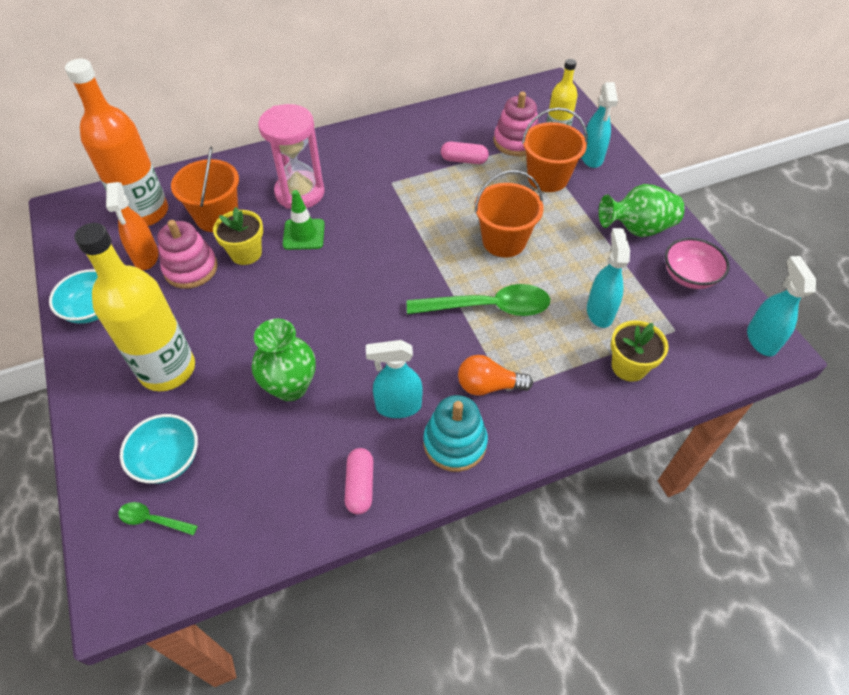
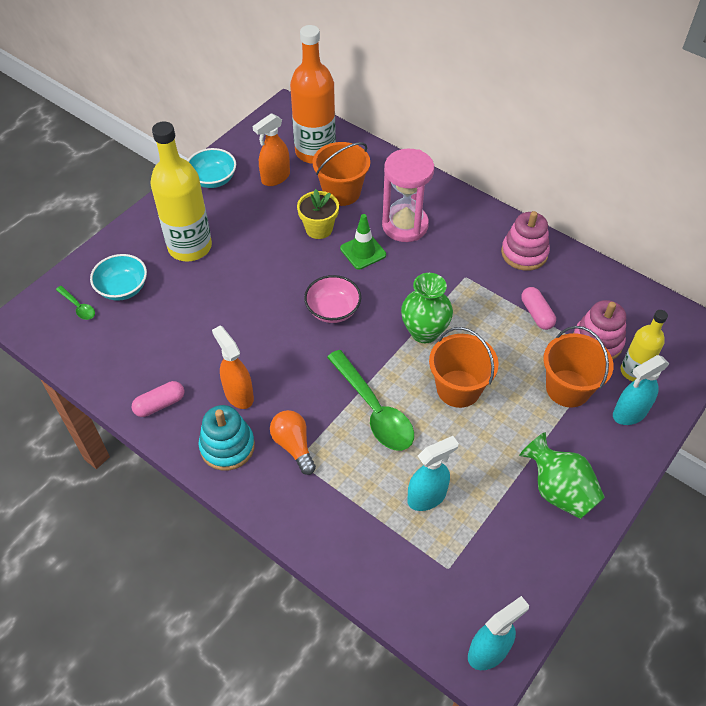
camera: 60 degrees right, 0 degrees up
(153, 520) = (78, 307): green spoon -> green spoon turned 150 degrees clockwise
(191, 269) = (282, 207): pink stacking toy -> pink stacking toy (524, 253)
(290, 387) = (217, 321): green vase -> green vase (424, 332)
(398, 406) = (238, 394): turquoise spray bottle -> orange spray bottle
(629, 366) = (379, 543): yellow flower pot -> none
(689, 276) = (527, 558): pink bowl -> pink bowl (333, 310)

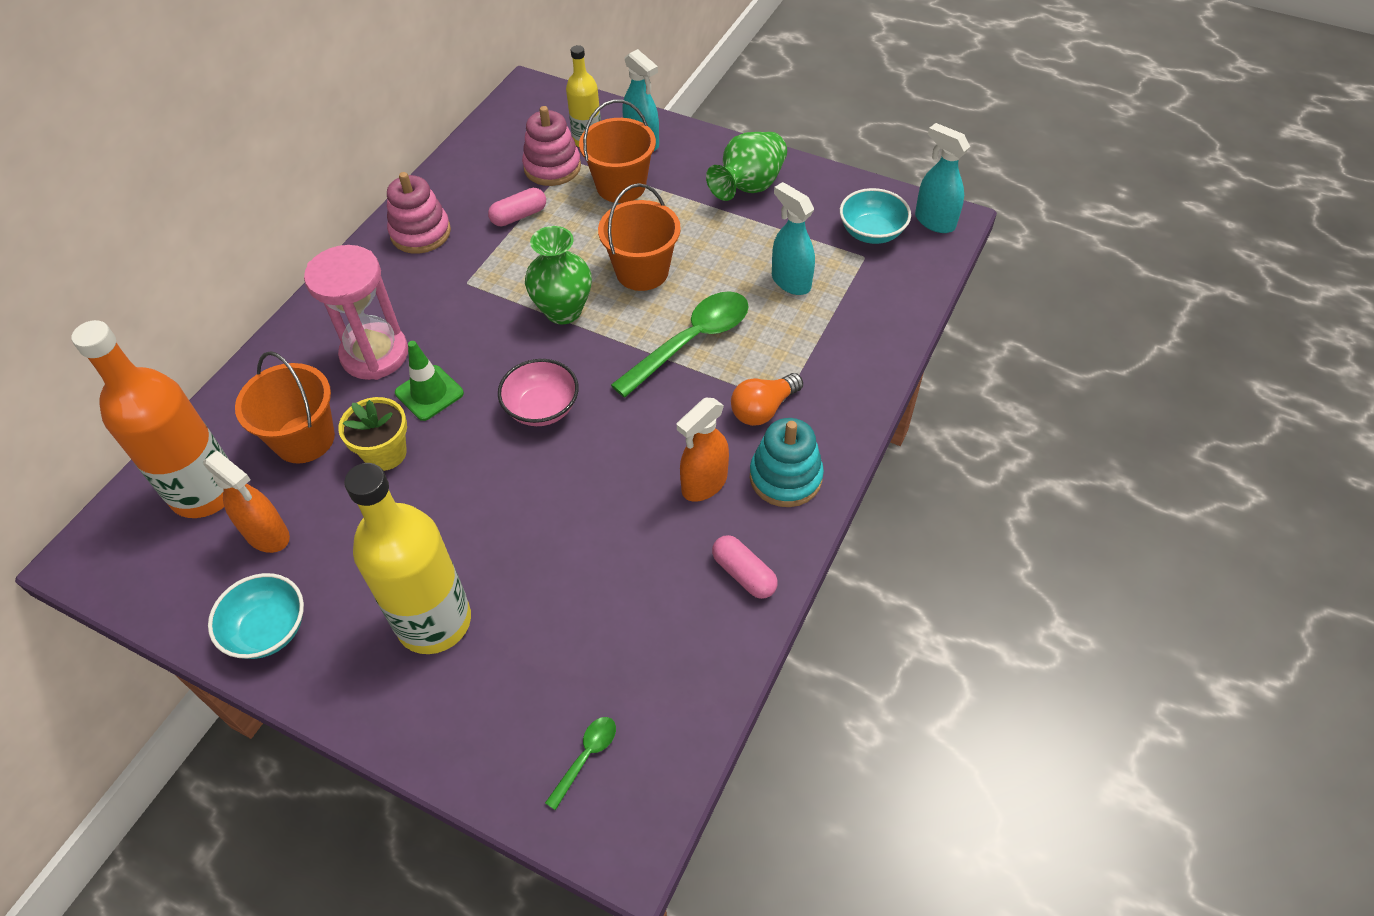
camera: 100 degrees left, 0 degrees up
(123, 288) = (536, 697): turquoise bowl -> turquoise bowl (871, 232)

